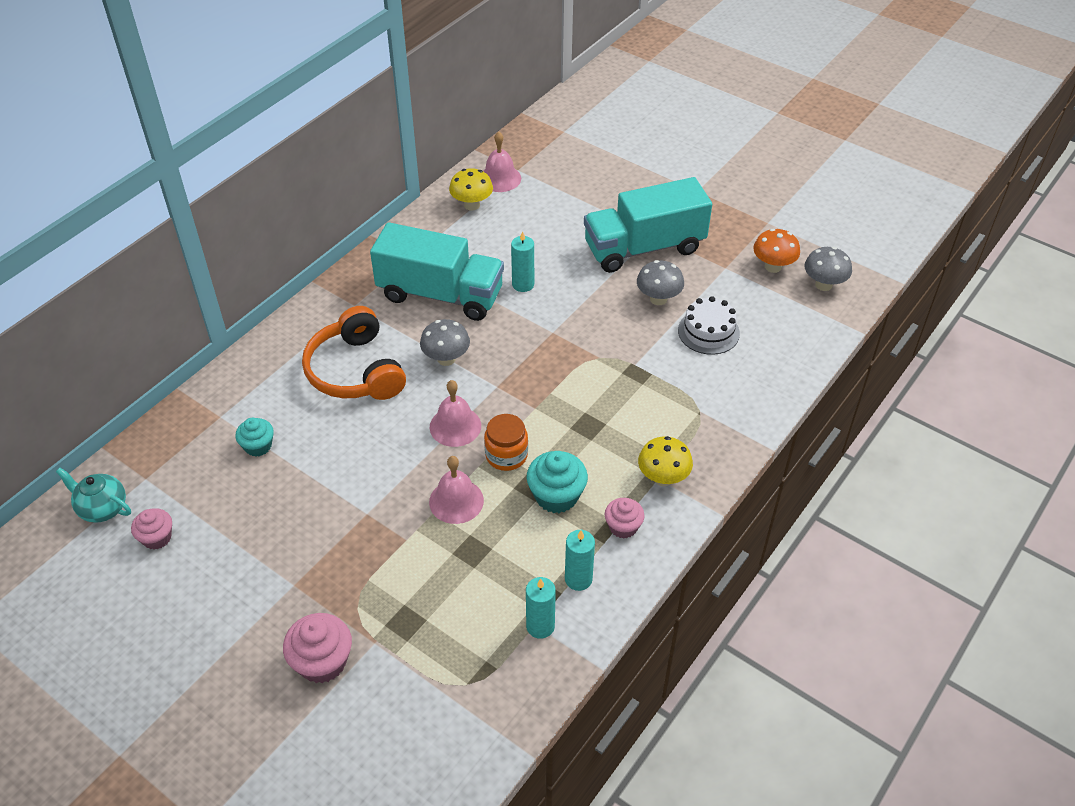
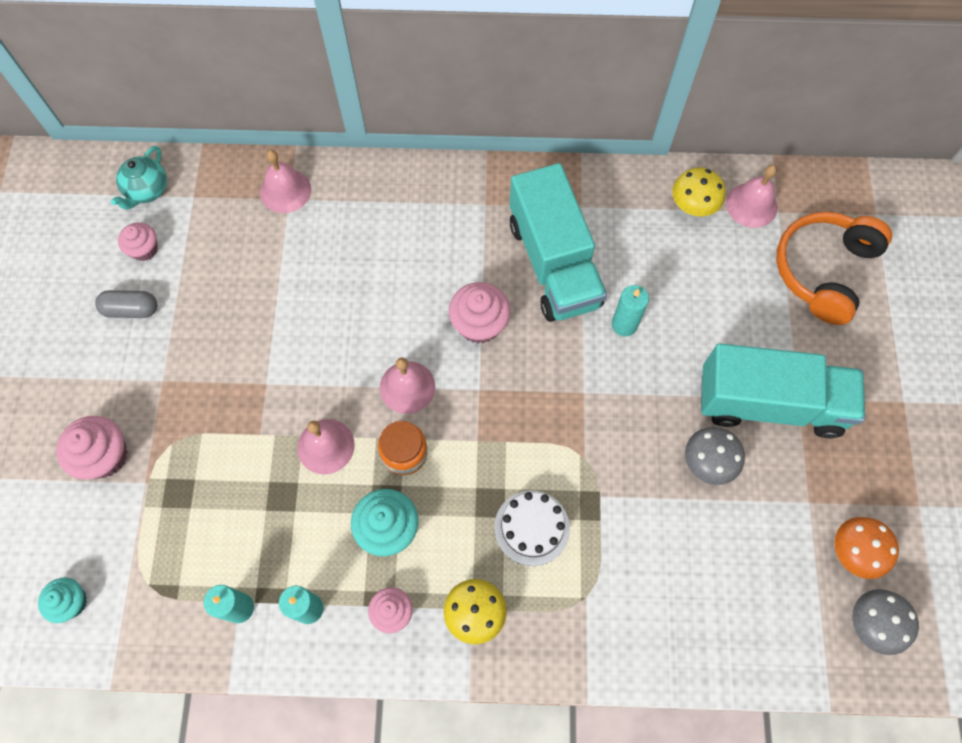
camera: 55 degrees right, 20 degrees up
(102, 508) = (147, 191): turquoise teapot -> turquoise teapot turned 150 degrees counterclockwise
(204, 575) = (131, 309): none -> grey capsule
(210, 415) = (285, 190): none -> pink bell
(258, 446) = (278, 250): turquoise cupcake -> turquoise cupcake (71, 602)
(355, 371) = (410, 262): orange headphones -> orange headphones (823, 270)
(446, 359) = (479, 324): grey mushroom -> pink cupcake
(644, 248) = (769, 403): turquoise truck -> turquoise truck turned 150 degrees clockwise
(708, 332) = (700, 541): white cake -> white cake (532, 528)

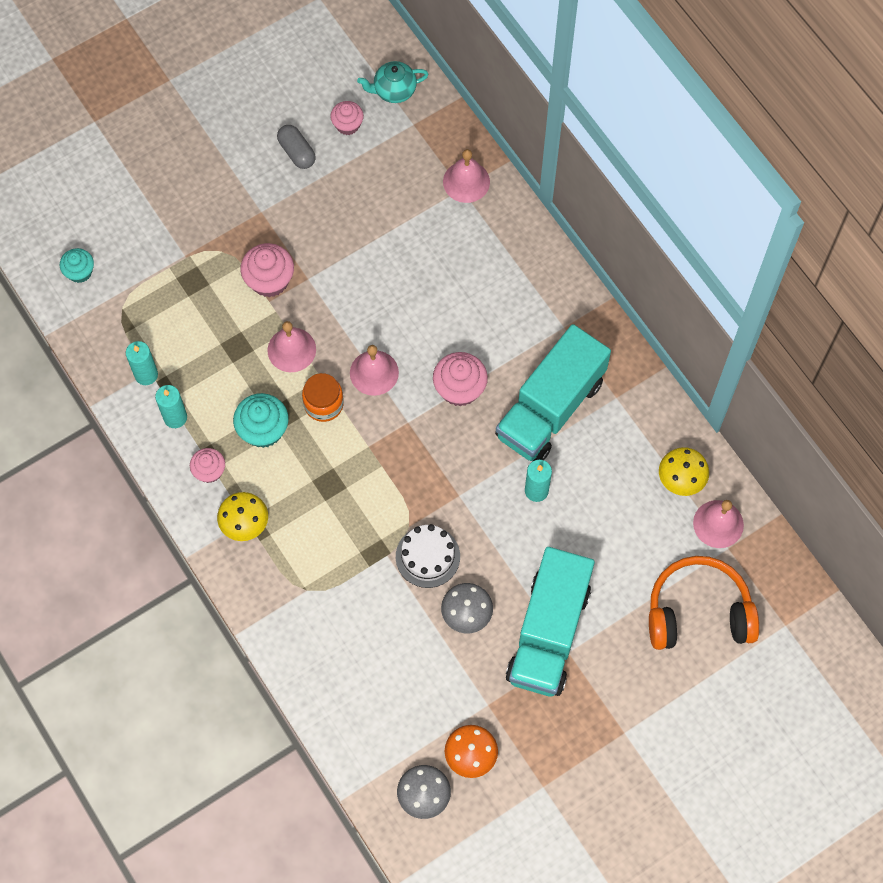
camera: 55 degrees right, 0 degrees up
(105, 456) = (184, 217): pink cupcake -> pink cupcake (269, 280)
(532, 528) = (331, 523): white cake -> white cake (427, 556)
(769, 403) = (548, 633): turquoise truck -> turquoise truck turned 45 degrees clockwise

